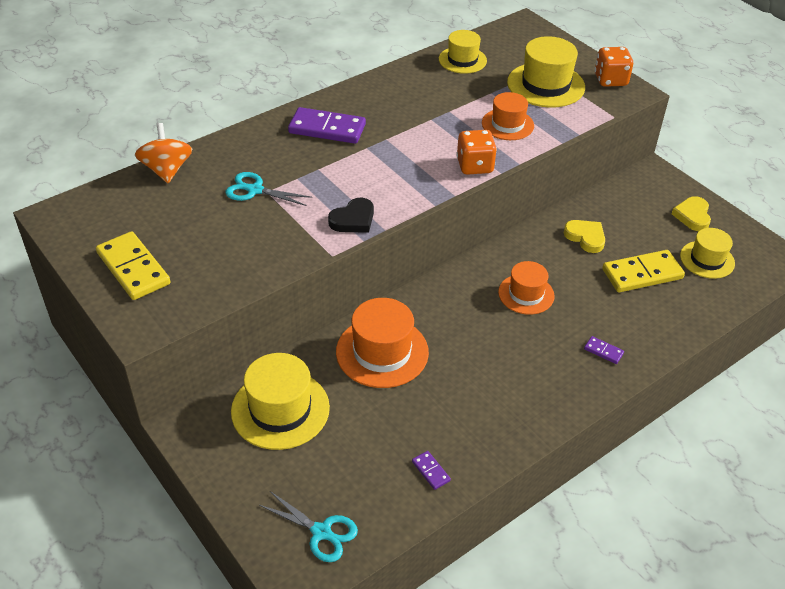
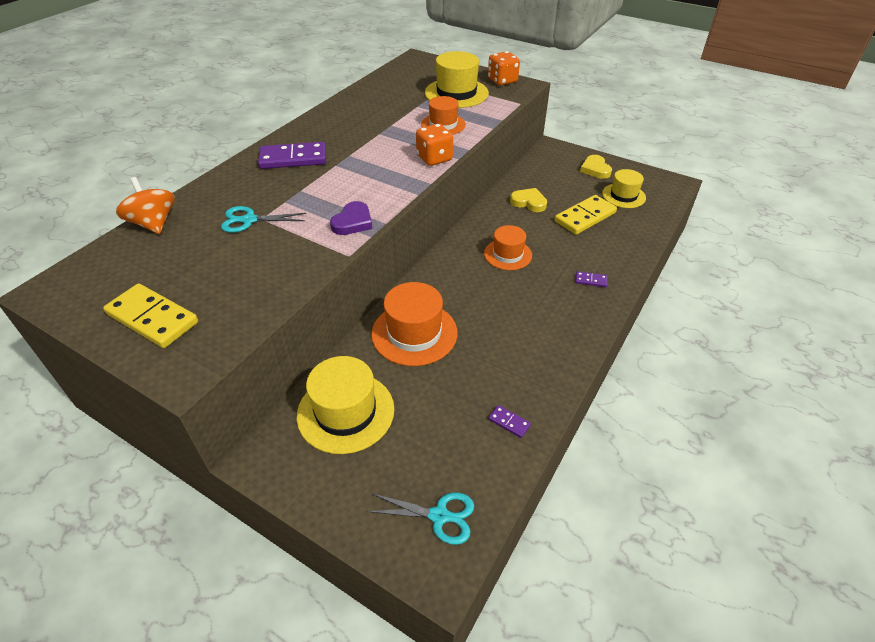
camera: 20 degrees left, 0 degrees up
(353, 219) = (353, 222): black heart -> purple heart
(462, 60) = (381, 89): yellow hat -> none

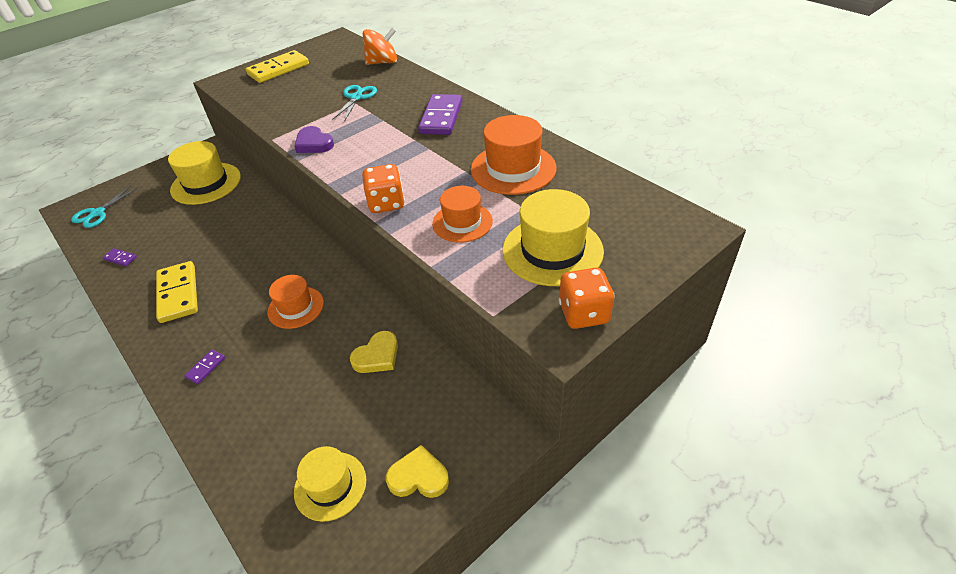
camera: 110 degrees right, 0 degrees up
(414, 333) = (246, 223): orange hat -> orange hat (513, 169)
(509, 422) = (120, 258): purple domino -> purple domino turned 60 degrees clockwise
(585, 217) = (312, 409): yellow domino -> yellow domino (178, 294)

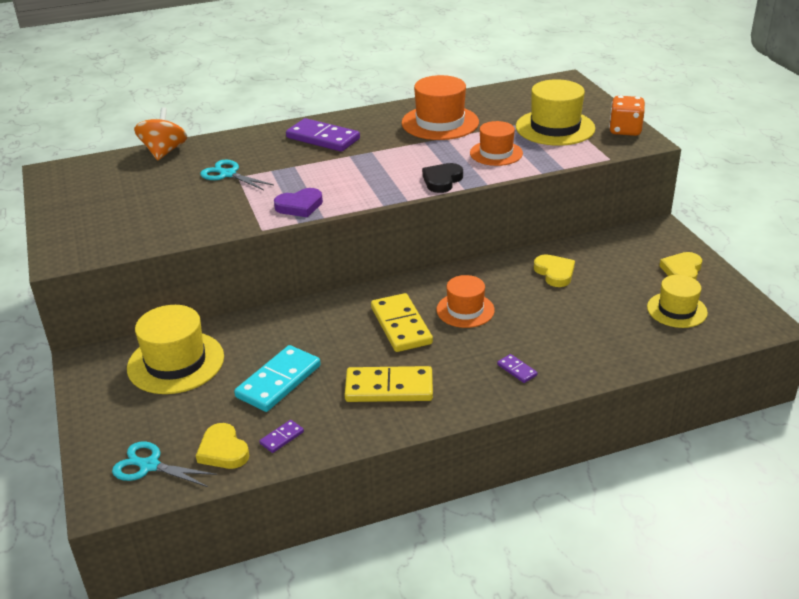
camera: 70 degrees left, 10 degrees down
(98, 213) = (149, 466): turquoise scissors -> turquoise scissors turned 150 degrees clockwise
(109, 237) = (223, 450): none -> yellow heart
(185, 235) = (279, 381): none -> turquoise domino
(278, 69) = (87, 215): yellow domino -> yellow domino (401, 325)
(386, 203) = (442, 180): orange dice -> black heart

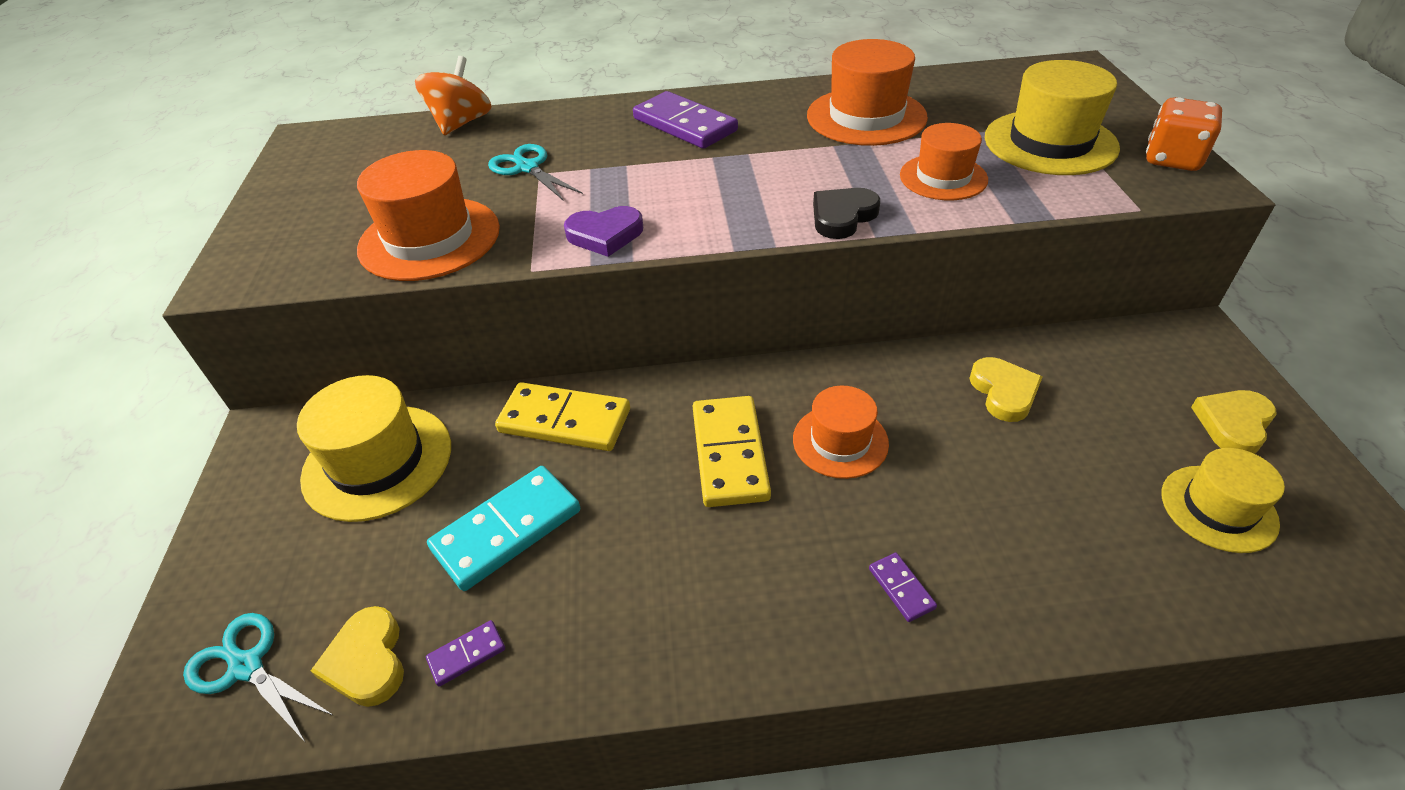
camera: 15 degrees right, 10 degrees up
(185, 221) = (429, 238): none -> orange hat
(389, 388) = (673, 582): yellow domino -> yellow domino (564, 421)

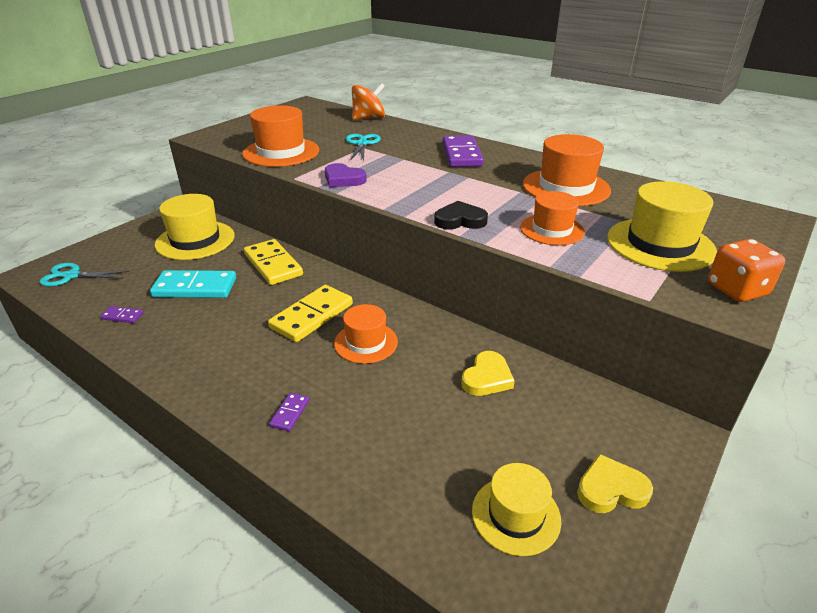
camera: 40 degrees right, 10 degrees down
(247, 667) = (72, 276): turquoise scissors -> turquoise scissors turned 75 degrees counterclockwise
(367, 661) = (98, 297): yellow heart -> none

